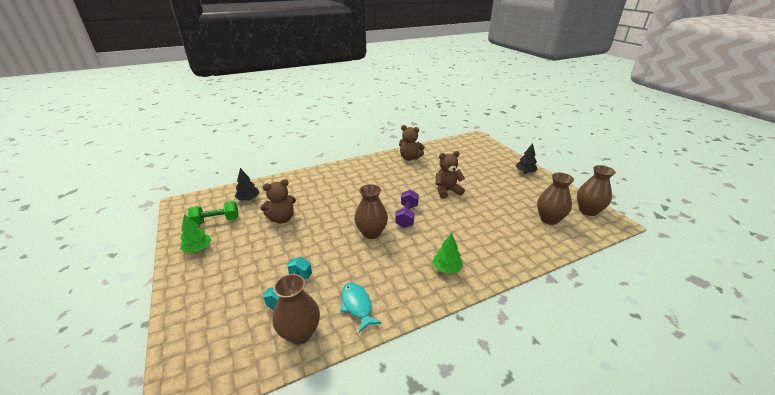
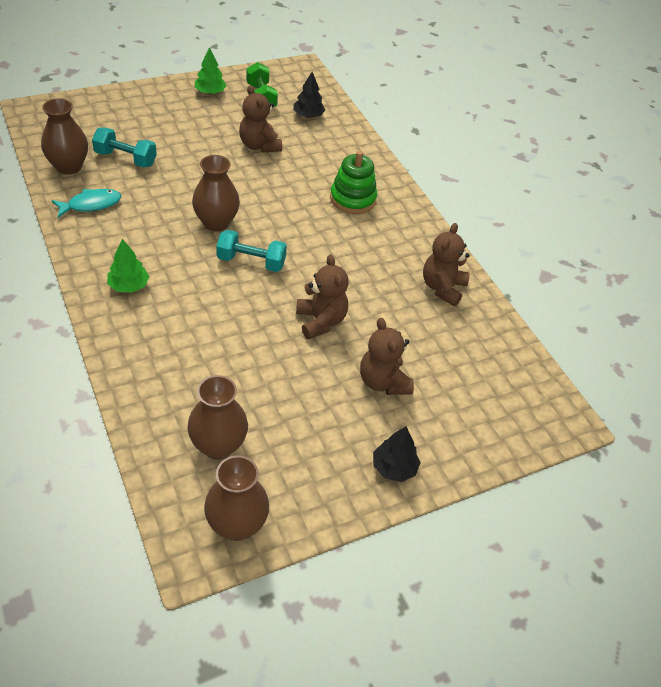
camera: 85 degrees right, 15 degrees up
(342, 182) = (353, 199): none -> green stacking toy
(407, 216) = (251, 262): purple dumbbell -> turquoise dumbbell
(478, 174) = (383, 382): none -> brown teddy bear

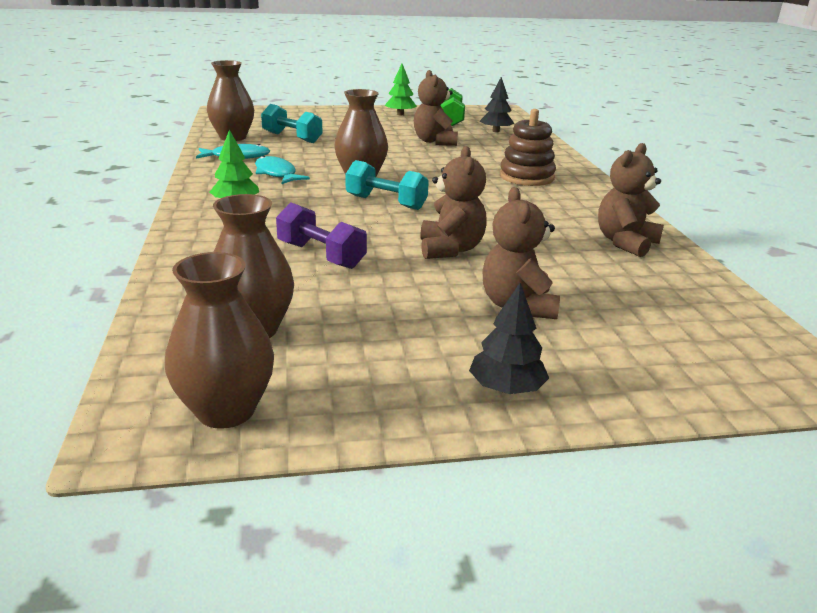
camera: 20 degrees right, 20 degrees down
(141, 230) = (276, 174): none -> turquoise fish
(228, 348) = (321, 255): none -> purple dumbbell
(353, 199) = (526, 177): green stacking toy -> brown stacking toy

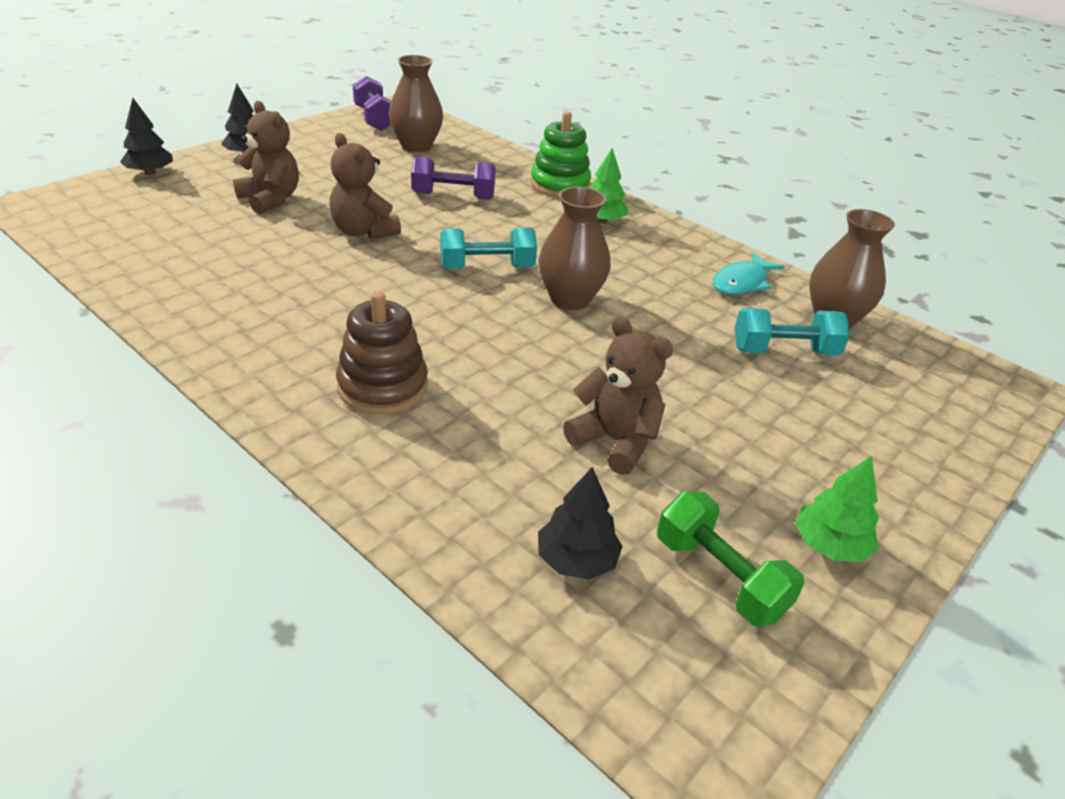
camera: 140 degrees right, 10 degrees up
(199, 236) = (560, 185): none -> green stacking toy
(226, 410) = (374, 119): brown vase -> purple dumbbell
(276, 174) = (651, 270): turquoise fish -> none
(625, 243) = (197, 294): brown teddy bear -> none
(665, 395) = (150, 172): none -> black tree

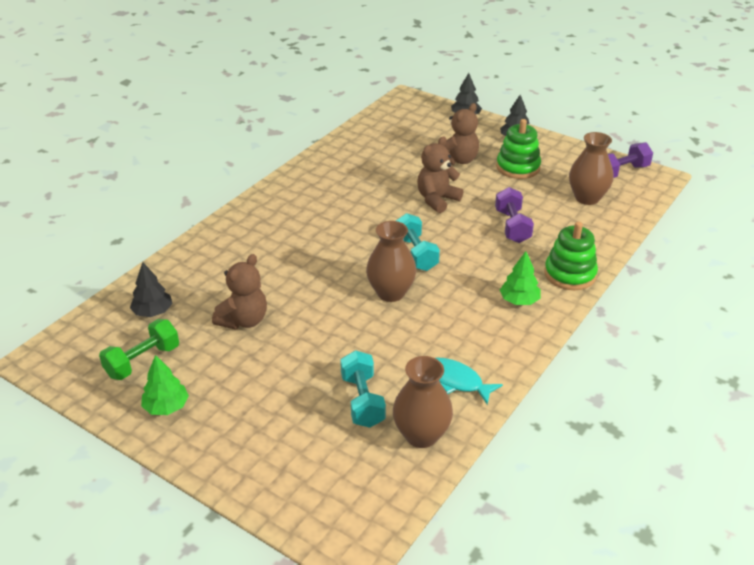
camera: 85 degrees right, 0 degrees up
(321, 167) = (518, 167): none -> green stacking toy
(383, 387) = (274, 235): brown stacking toy -> none

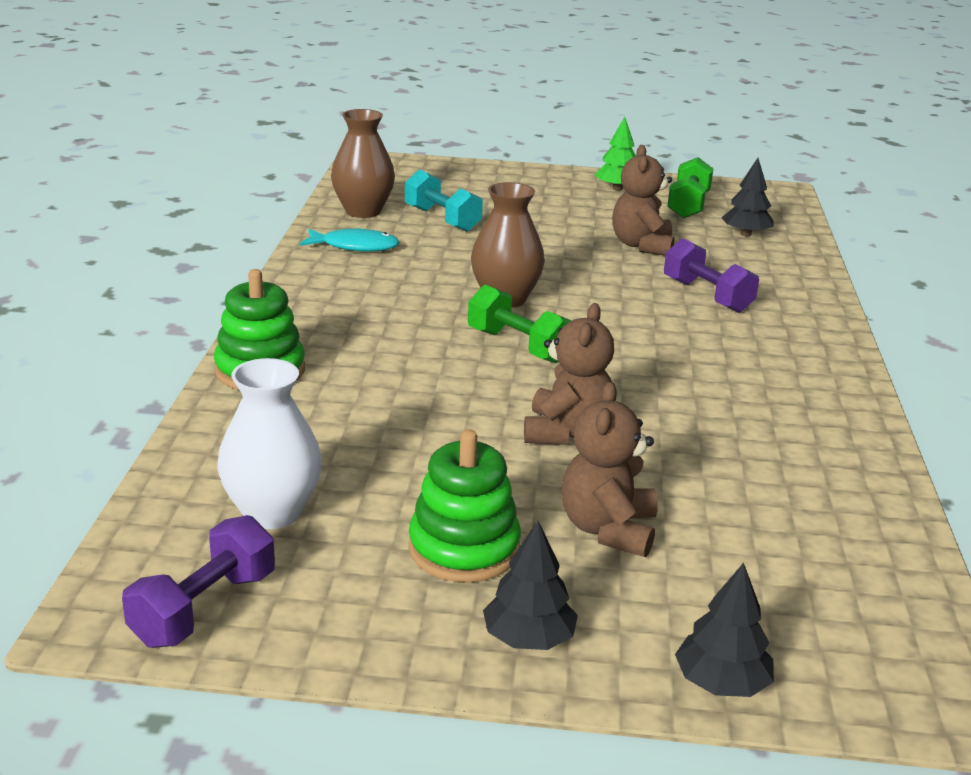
camera: 150 degrees right, 10 degrees down
(415, 254) = (518, 346): turquoise dumbbell -> green dumbbell
(512, 226) = (396, 419): purple dumbbell -> purple dumbbell (707, 296)
(519, 301) = (323, 325): green tree -> none
(587, 198) = (272, 512): brown vase -> white vase

